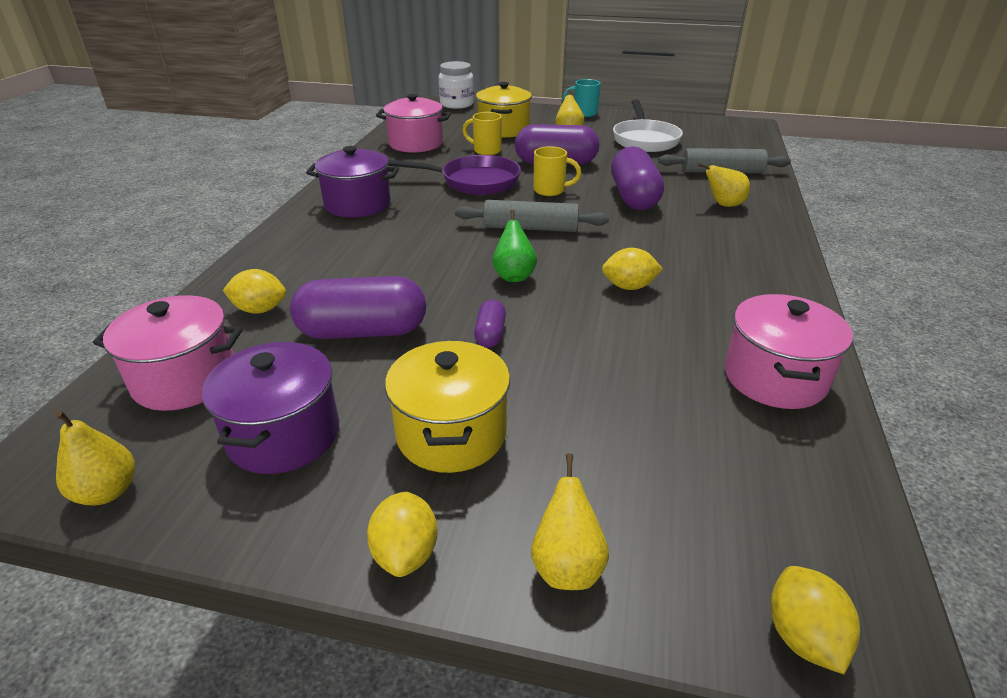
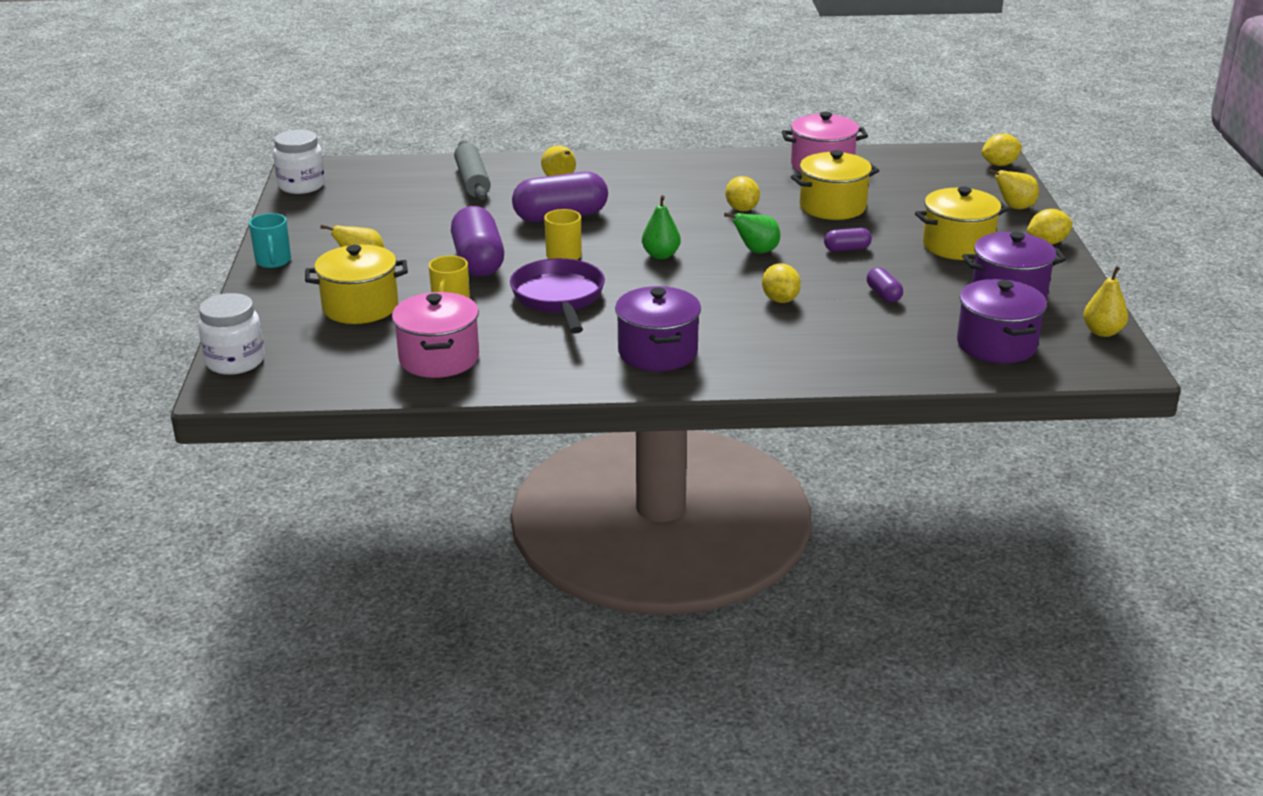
camera: 105 degrees left, 5 degrees down
(185, 379) = (996, 345): pink pot -> purple pot
(260, 309) = (891, 344): yellow lemon -> yellow lemon (780, 300)
(362, 331) = (883, 294): purple capsule -> purple capsule, size x0.48
(530, 228) = (661, 255): grey rolling pin -> green pear
(620, 352) = (832, 207): none -> yellow pot
(644, 140) = (379, 219): white pan -> none
(714, 122) = (301, 186): none -> white jar

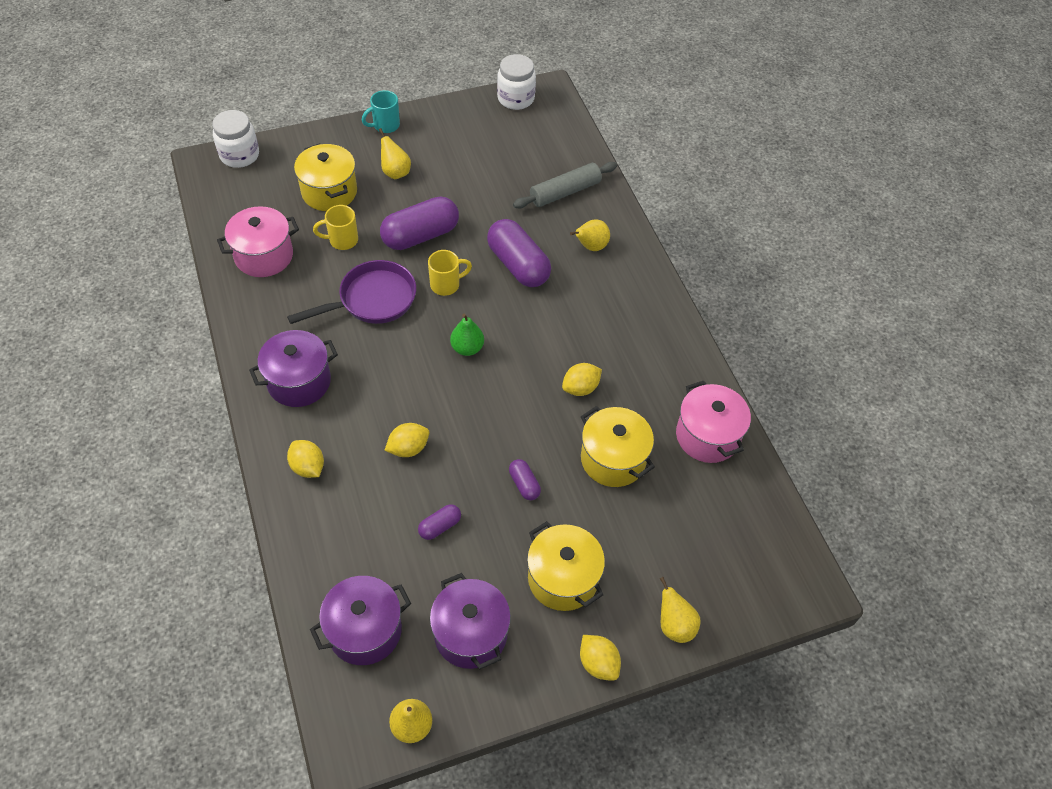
camera: 70 degrees right, 25 degrees up
(756, 251) = (496, 415): green pear -> none
(999, 164) = (785, 602): yellow lemon -> yellow lemon (308, 467)

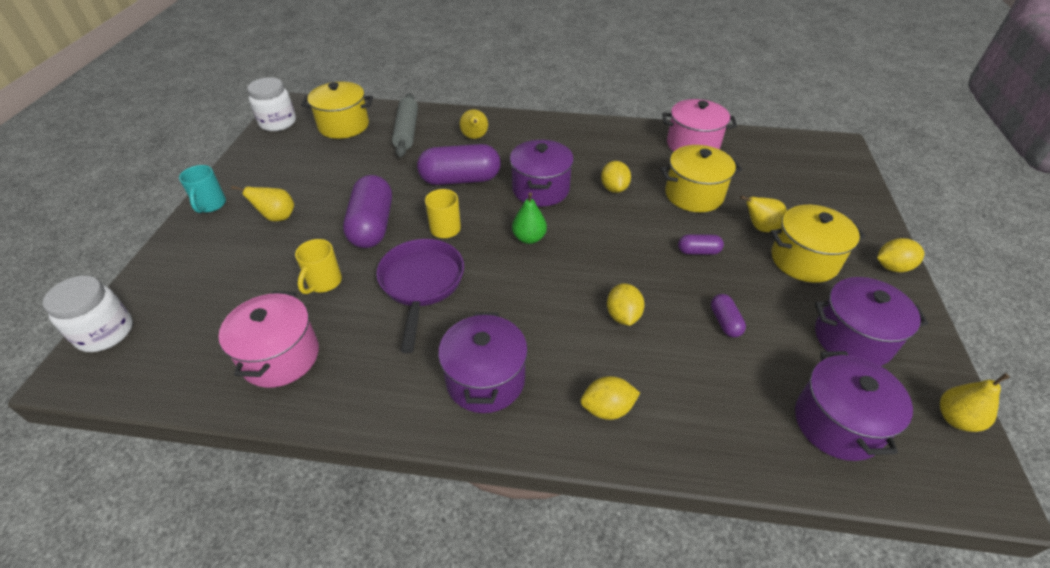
camera: 60 degrees left, 10 degrees down
(329, 192) = (248, 272): yellow pot -> yellow pot (343, 126)
(542, 330) = (540, 189): none -> purple pot
(674, 625) = (860, 215): yellow pear -> yellow pear (760, 228)

